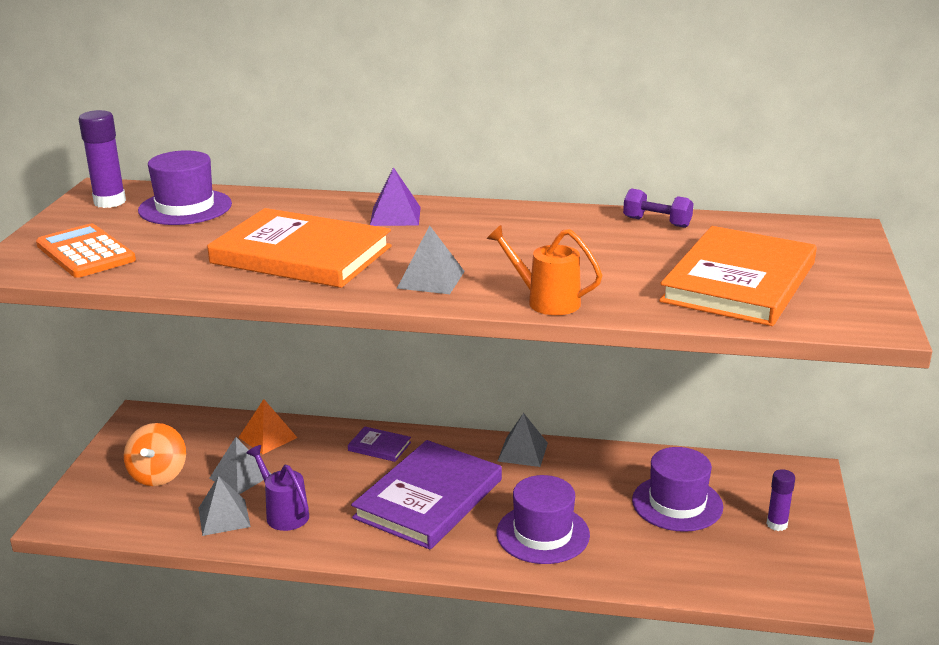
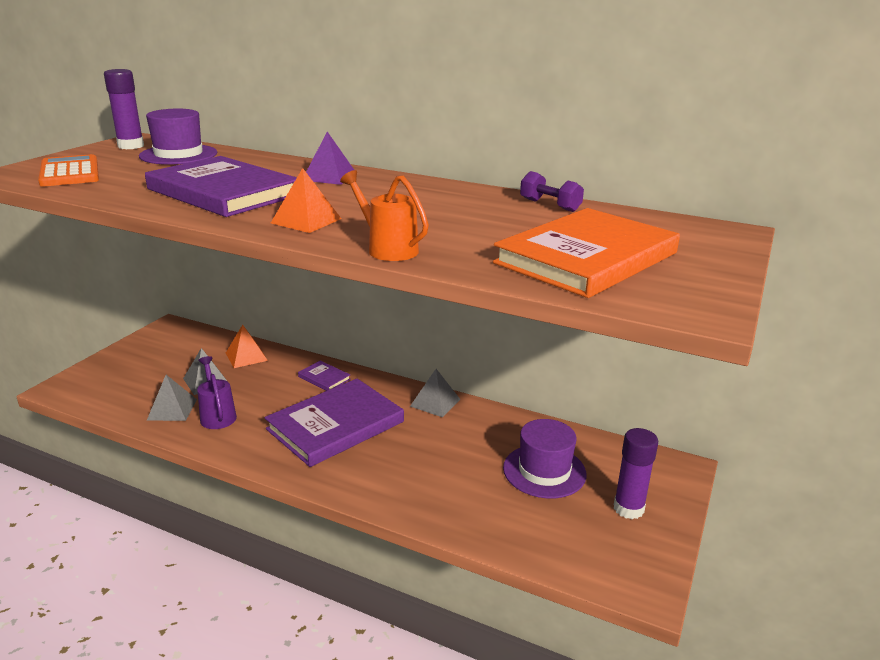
camera: 15 degrees right, 0 degrees up
(158, 475) = (149, 369): orange spinning top -> none
(301, 255) = (223, 192): orange book -> purple book
(431, 279) = (306, 221): grey pyramid -> orange pyramid
(543, 534) = (411, 473): purple hat -> none
(777, 524) = (628, 508): purple glue stick -> purple glue stick, size x1.53

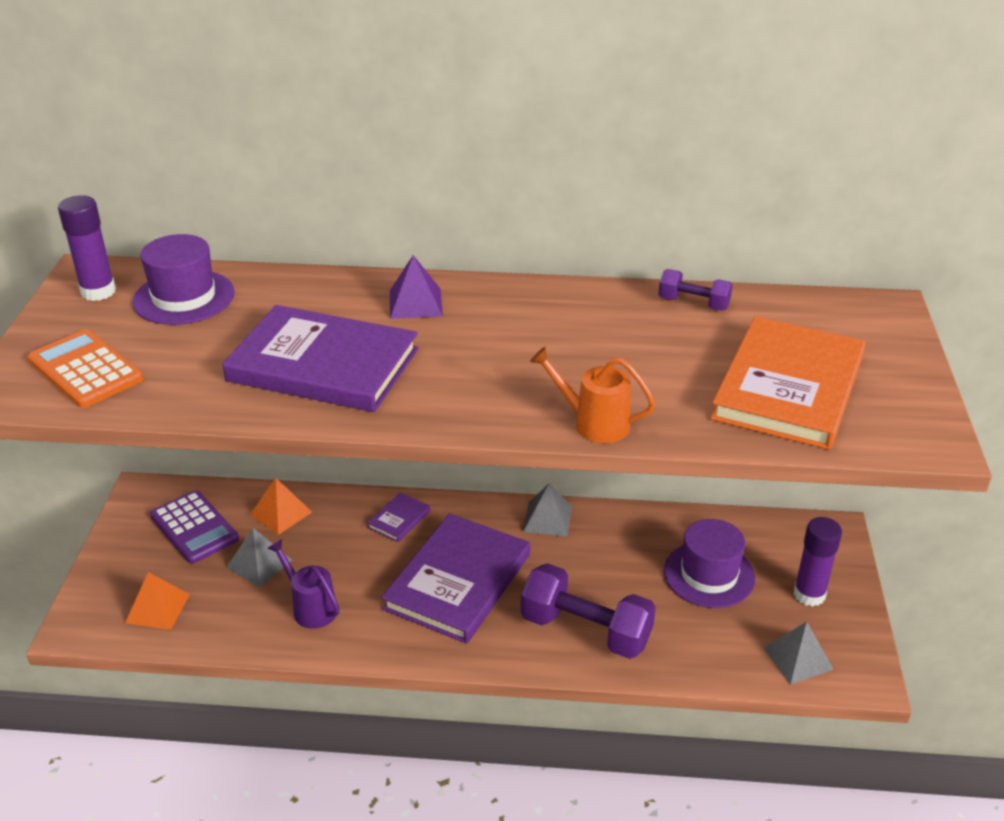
camera: 20 degrees left, 10 degrees up
(172, 409) = (249, 615): grey pyramid -> grey pyramid (798, 658)
(183, 352) = (194, 527): none -> purple calculator
(306, 221) = (467, 396): orange pyramid -> orange pyramid (157, 608)
(324, 378) = (399, 519): purple book -> purple book turned 75 degrees counterclockwise
(411, 483) = (586, 630): none -> purple dumbbell

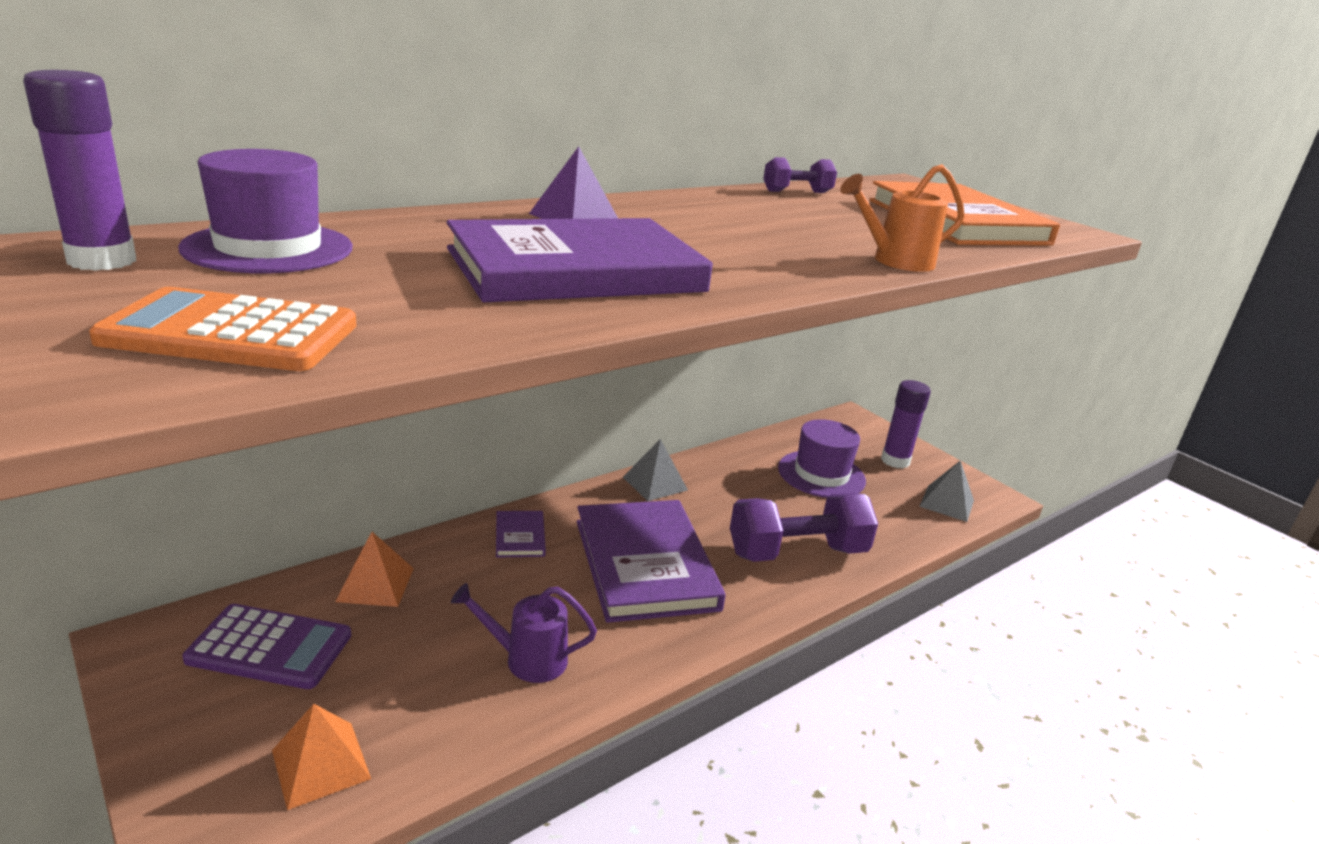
camera: 45 degrees left, 10 degrees down
(259, 563) = (409, 646): grey pyramid -> none

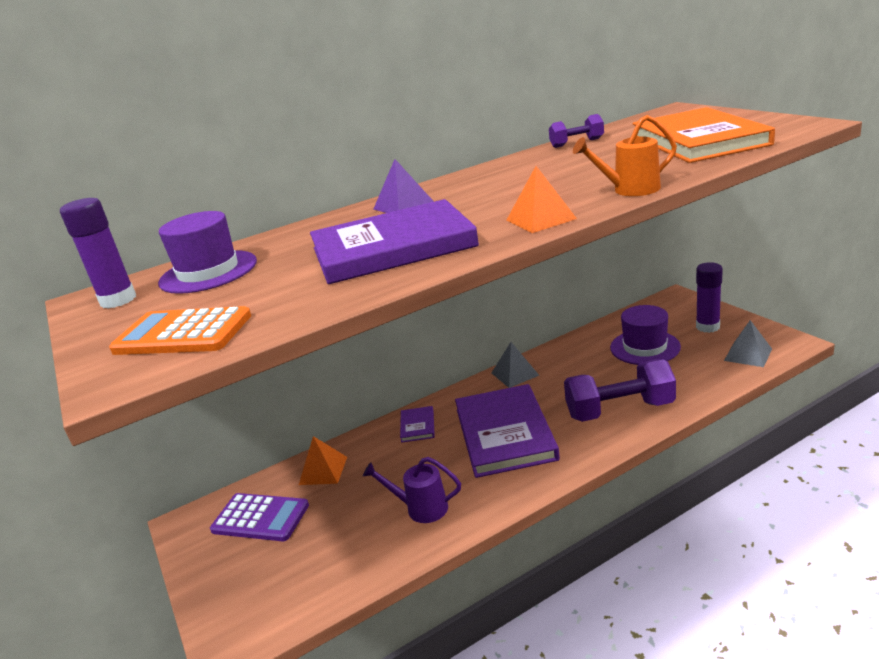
camera: 15 degrees right, 0 degrees up
(321, 764) = (293, 585): orange pyramid -> orange pyramid (541, 219)

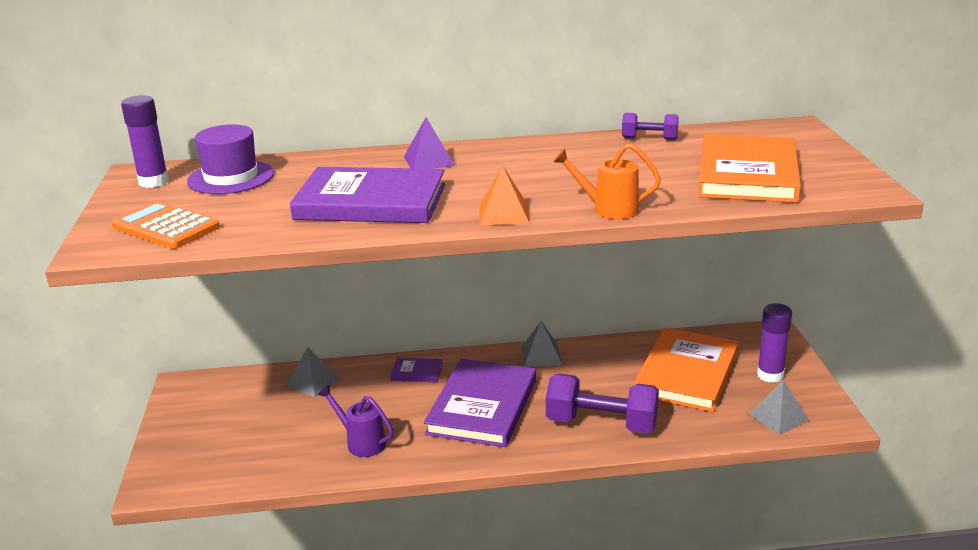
camera: 20 degrees right, 0 degrees up
(260, 518) = (238, 402): purple calculator -> none
(323, 470) = (312, 382): orange pyramid -> grey pyramid
(417, 426) = (416, 372): purple book -> purple book turned 75 degrees clockwise
(645, 347) = (686, 373): purple hat -> orange book

